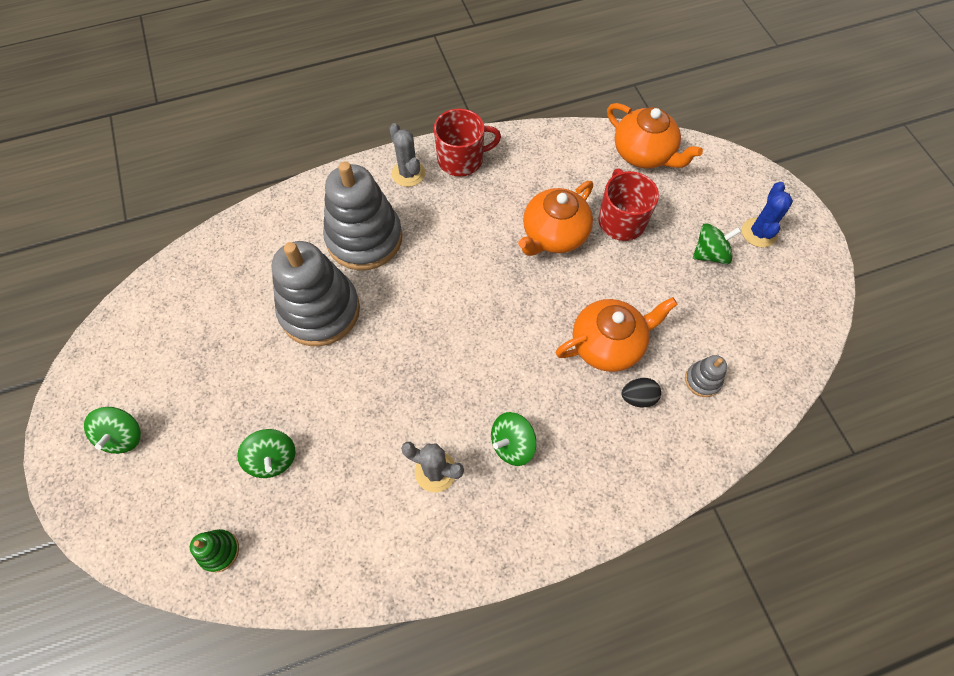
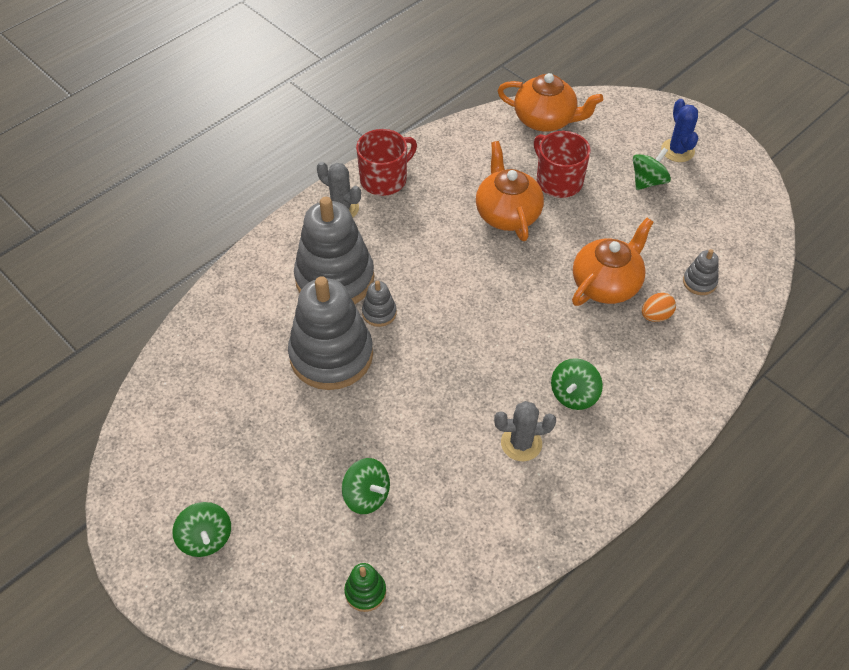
camera: 25 degrees left, 10 degrees down
(383, 287) = (379, 313): none -> grey stacking toy
(554, 235) = (507, 213): orange teapot -> orange teapot turned 150 degrees clockwise
(638, 397) = (656, 316): black egg -> orange egg

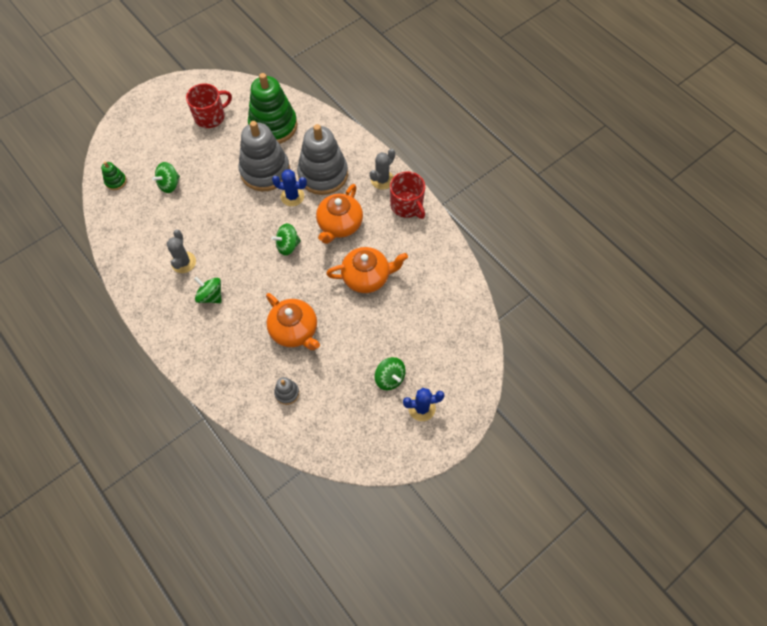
camera: 95 degrees right, 10 degrees up
(206, 538) = (163, 116): green spinning top -> green spinning top (288, 246)
(235, 356) = (273, 126): none -> green stacking toy
(379, 313) = (292, 196): grey stacking toy -> blue cactus
(545, 120) = (462, 316): orange teapot -> orange teapot (339, 225)
(558, 181) = (395, 315): red mug -> red mug (210, 116)
(656, 316) = (262, 357): orange egg -> none

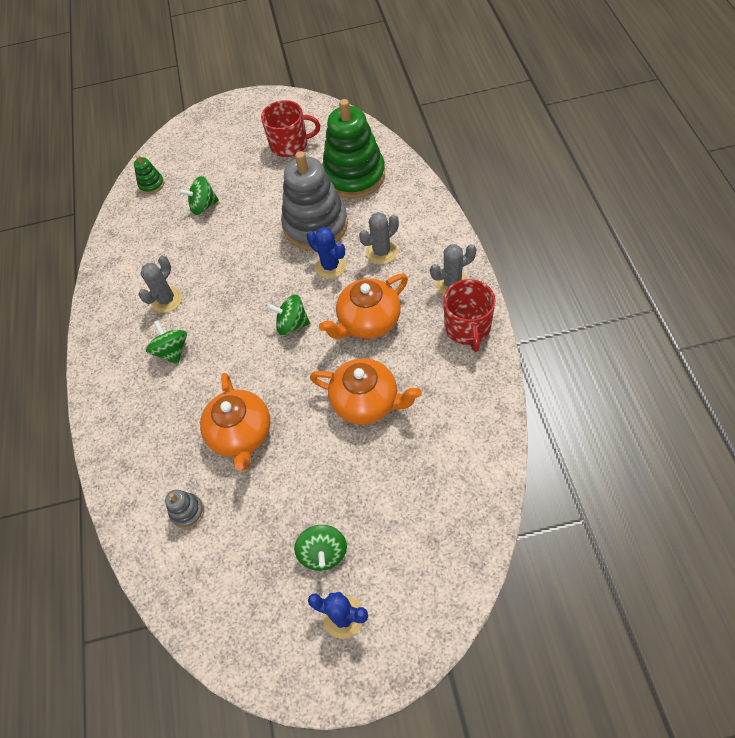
camera: 35 degrees right, 5 degrees down
(323, 174) = (381, 252): grey stacking toy -> grey cactus

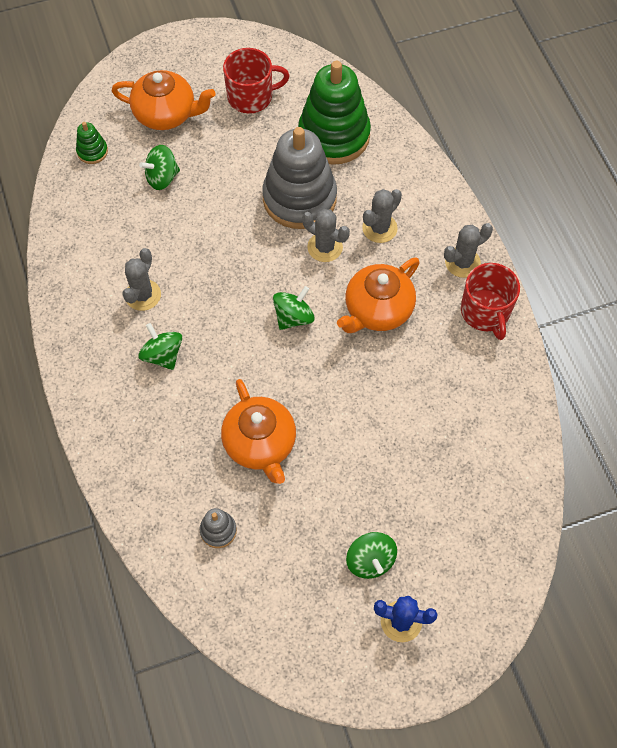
camera: 15 degrees left, 5 degrees up
(292, 324) = (293, 317): green spinning top -> green spinning top turned 135 degrees clockwise
(330, 266) = (325, 247): blue cactus -> grey cactus
(366, 402) = (390, 400): orange teapot -> orange teapot (166, 114)

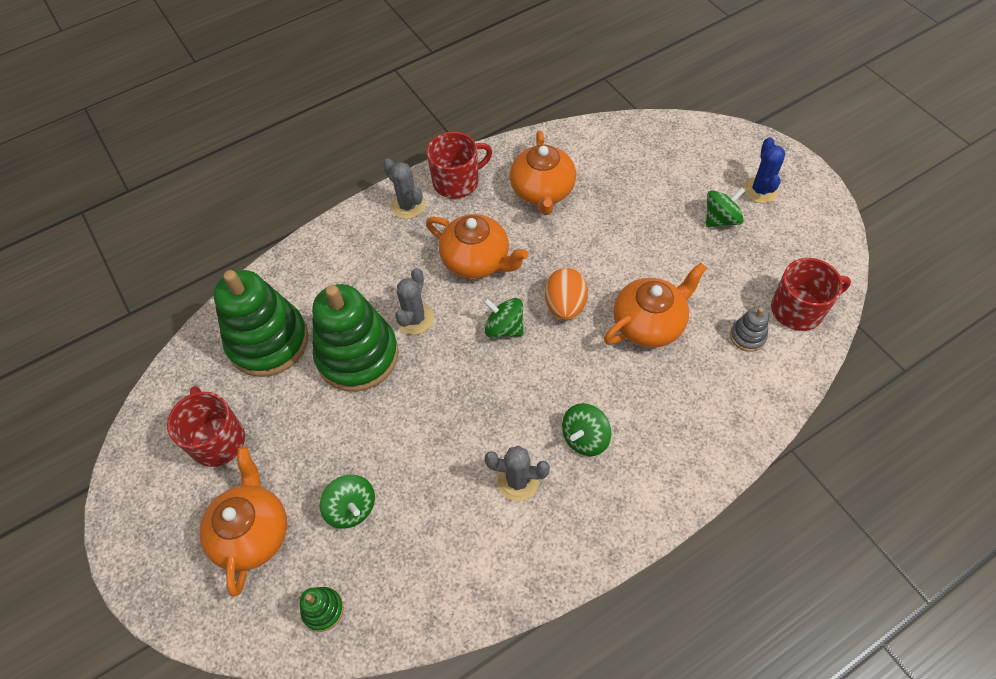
camera: 100 degrees left, 5 degrees down
(234, 594) = (798, 309): none -> red mug
(299, 198) = (357, 355): grey stacking toy -> green stacking toy
(303, 374) = (565, 305): none -> orange egg
(379, 228) = (382, 277): grey cactus -> none
(452, 390) = (542, 191): none -> orange teapot

